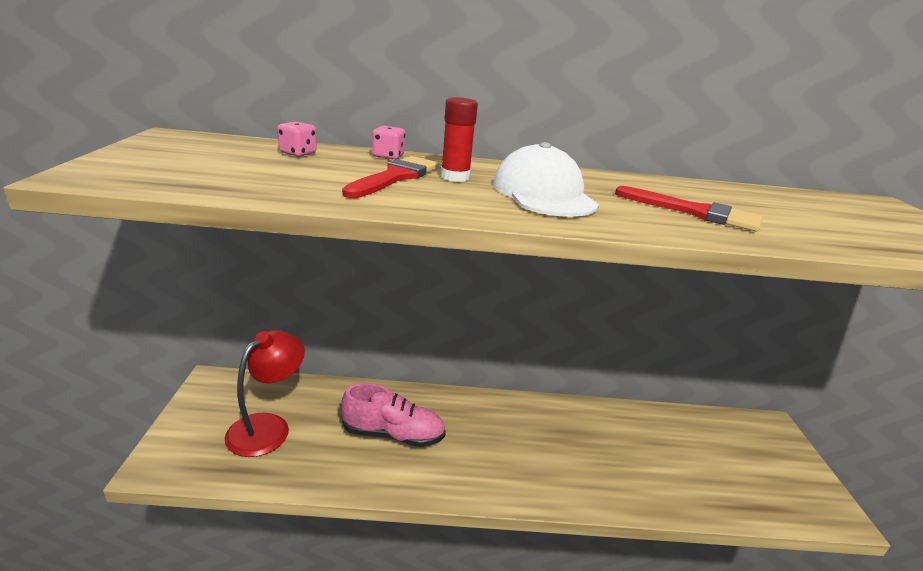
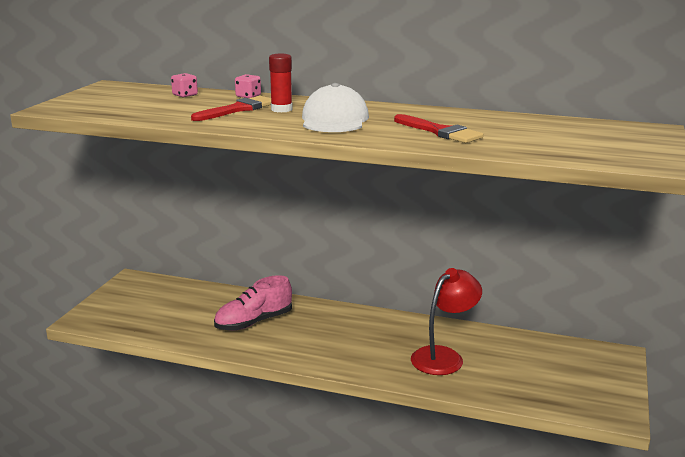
camera: 20 degrees right, 5 degrees down
(267, 426) = (162, 308): red lamp -> red lamp (444, 356)
(393, 434) = (254, 322): pink shoe -> pink shoe turned 120 degrees clockwise

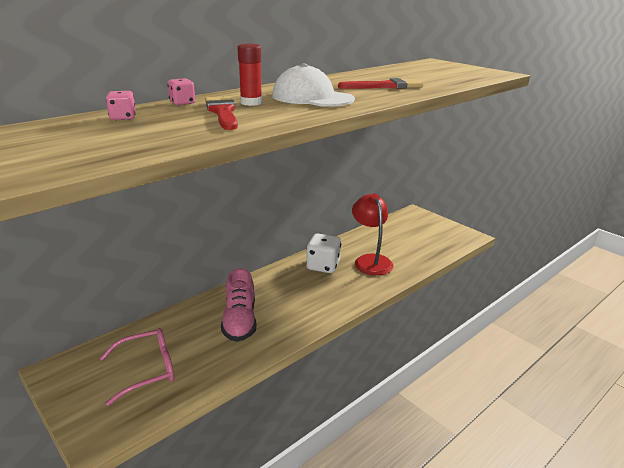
camera: 60 degrees left, 5 degrees up
(158, 309) = (147, 370): none -> pink glasses
(394, 332) = (323, 266): none -> white dice

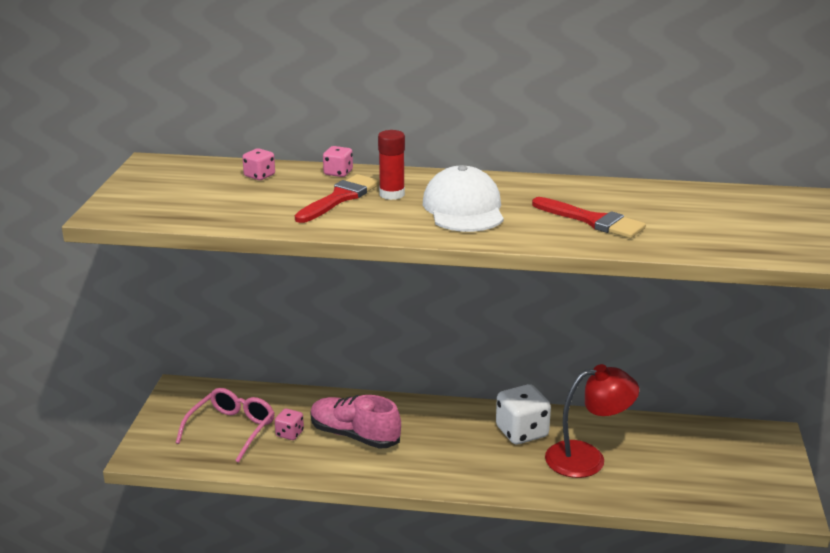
camera: 50 degrees right, 0 degrees up
(147, 370) = (232, 429): pink glasses -> pink glasses turned 90 degrees counterclockwise
(195, 346) = (289, 433): none -> pink dice
(240, 321) = (354, 435): pink shoe -> pink shoe turned 75 degrees clockwise
(370, 260) = (587, 458): red lamp -> red lamp turned 45 degrees clockwise

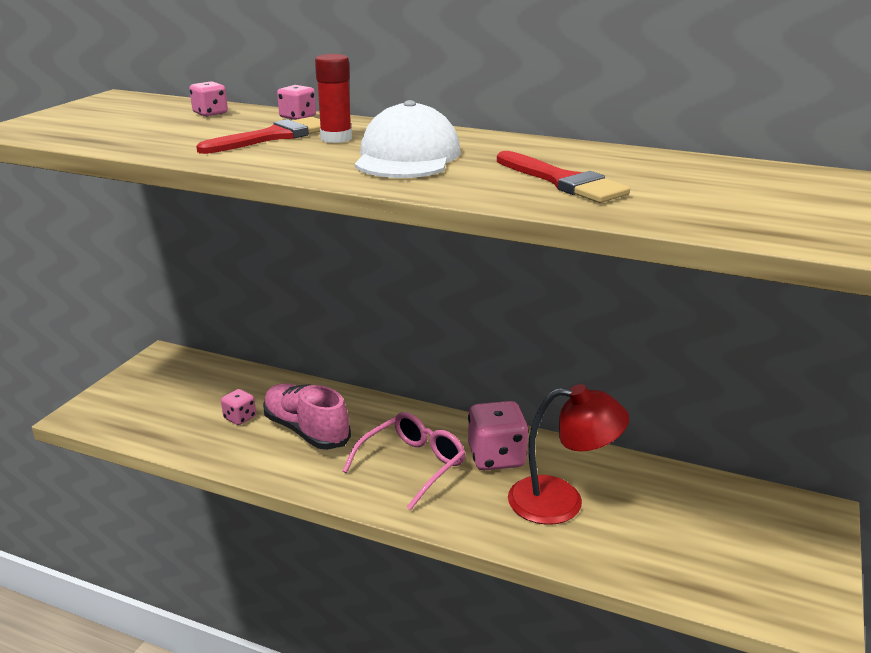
camera: 15 degrees right, 0 degrees up
(232, 429) = (184, 404): pink glasses -> pink glasses (412, 465)
(522, 432) = (496, 457): white dice -> pink dice

